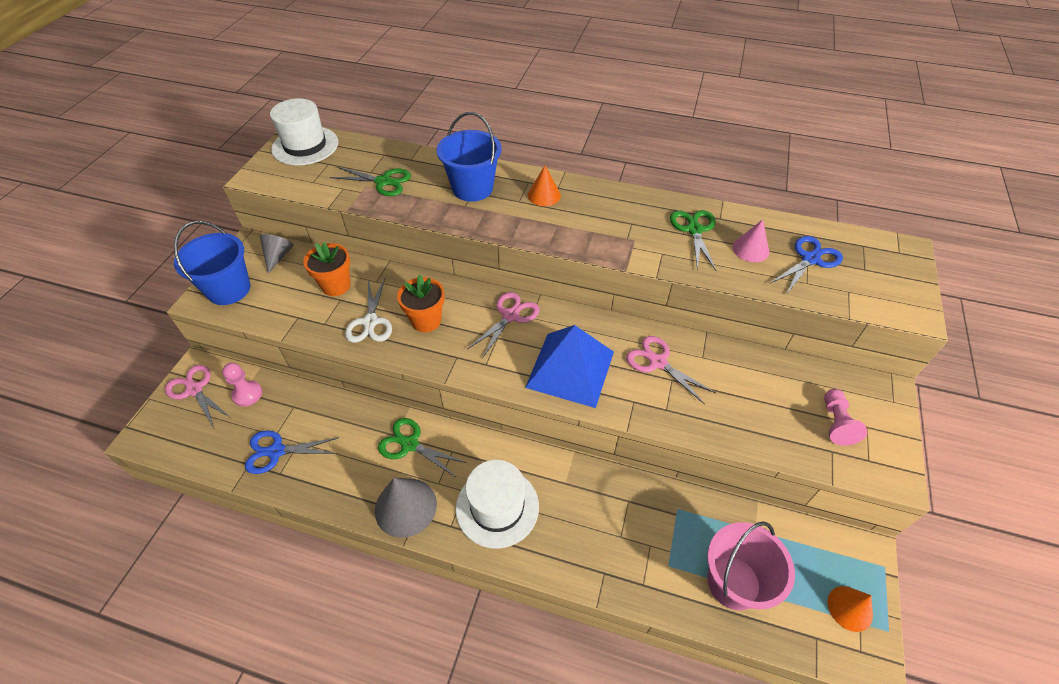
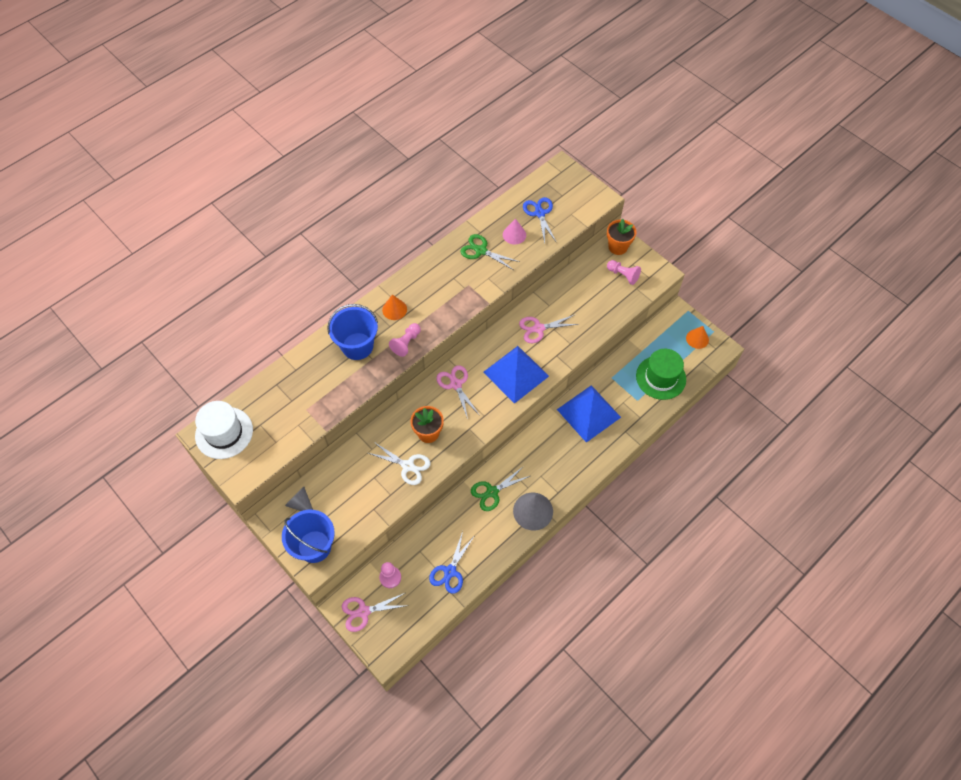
camera: 60 degrees left, 10 degrees up
(336, 285) = (359, 475): orange flower pot -> orange flower pot (618, 247)
(383, 182) = (310, 396): green scissors -> none
(497, 507) = (560, 463): white hat -> none
(506, 223) = (406, 343): none -> pink pawn
(598, 505) = (588, 413): none -> blue pyramid
(733, 582) = (661, 377): pink bucket -> green hat

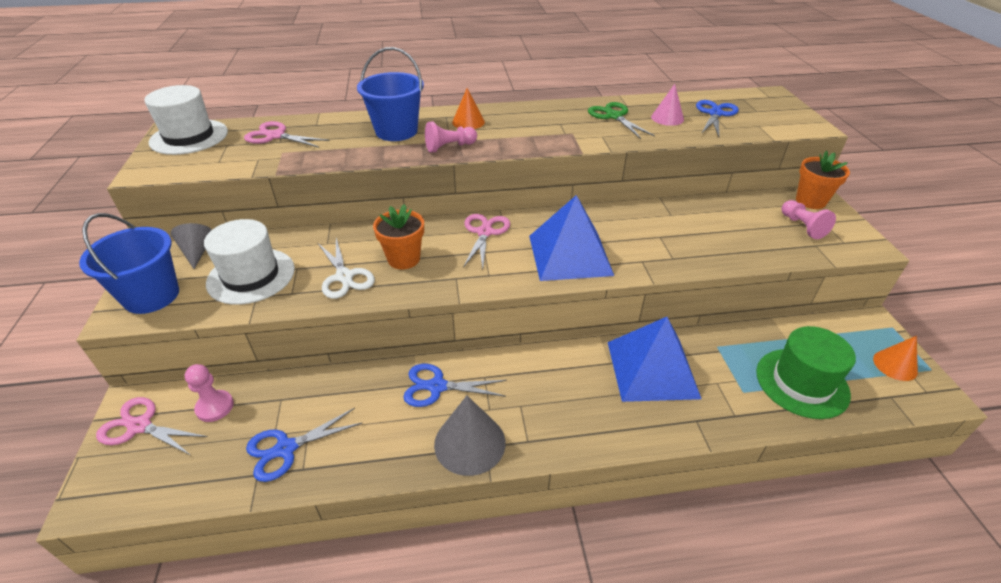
camera: 35 degrees right, 20 degrees down
(354, 498) = (251, 276): none -> white hat
(492, 492) = (437, 386): green scissors -> blue scissors
(538, 328) = (639, 228): pink scissors -> pink scissors (275, 136)

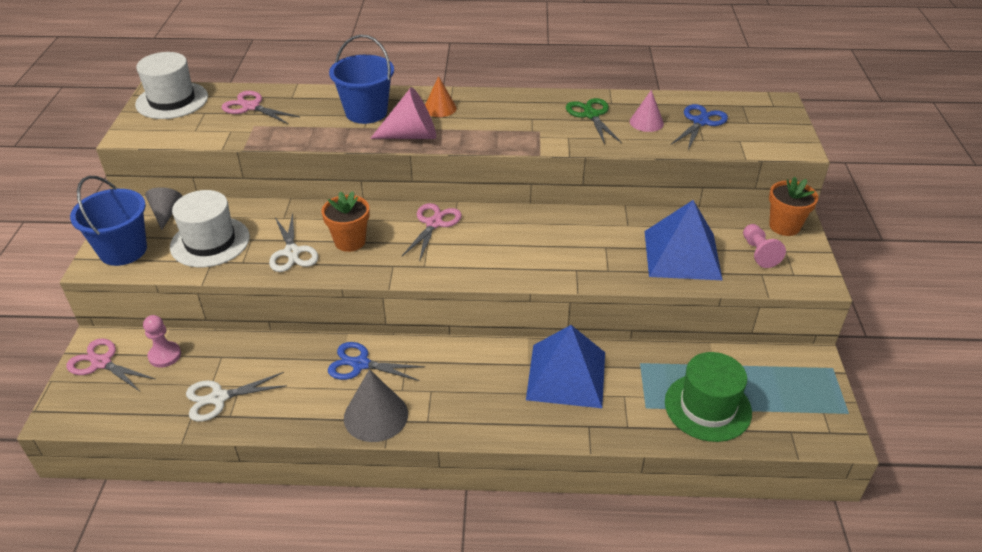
camera: 10 degrees right, 0 degrees up
(286, 449) = (218, 398): blue scissors -> white scissors
(449, 147) = (412, 135): pink pawn -> pink cone
(569, 255) = (508, 255): blue pyramid -> blue pyramid (682, 255)
(895, 365) = (812, 404): orange cone -> none

